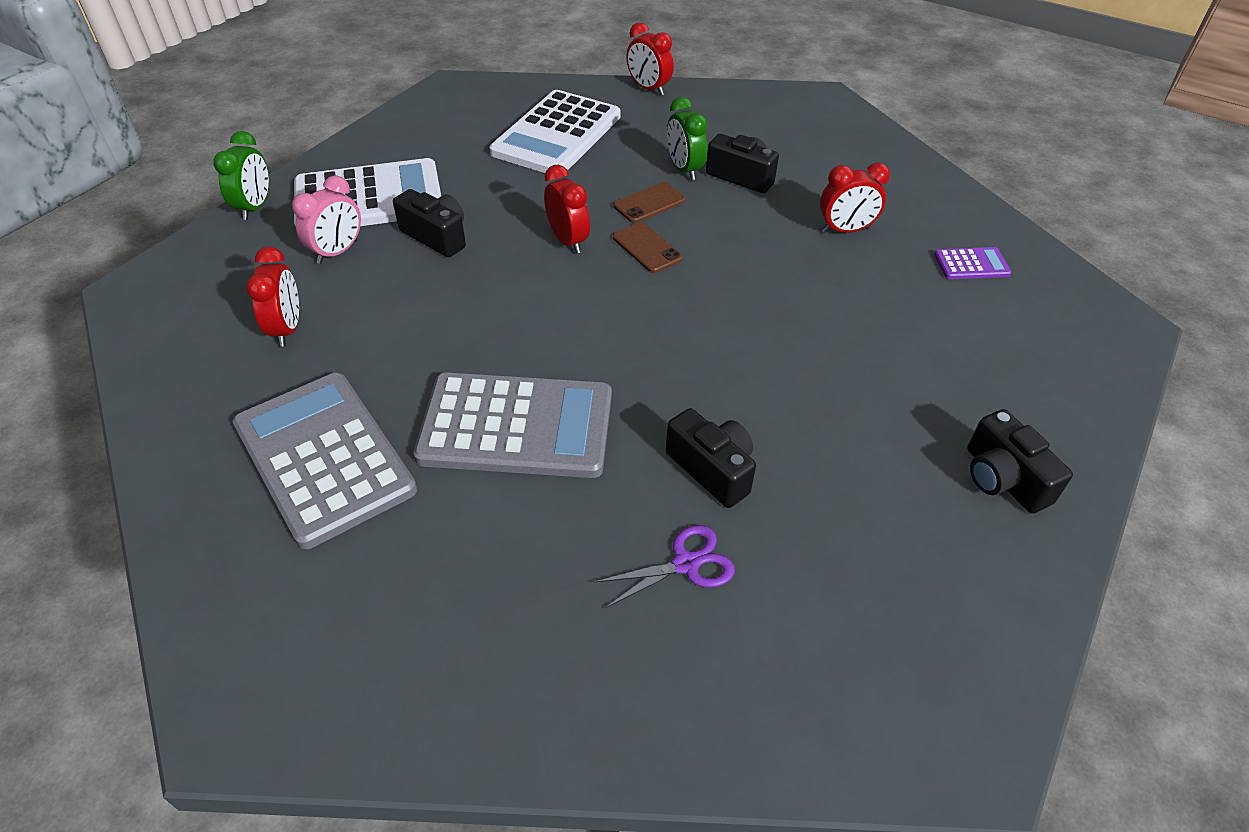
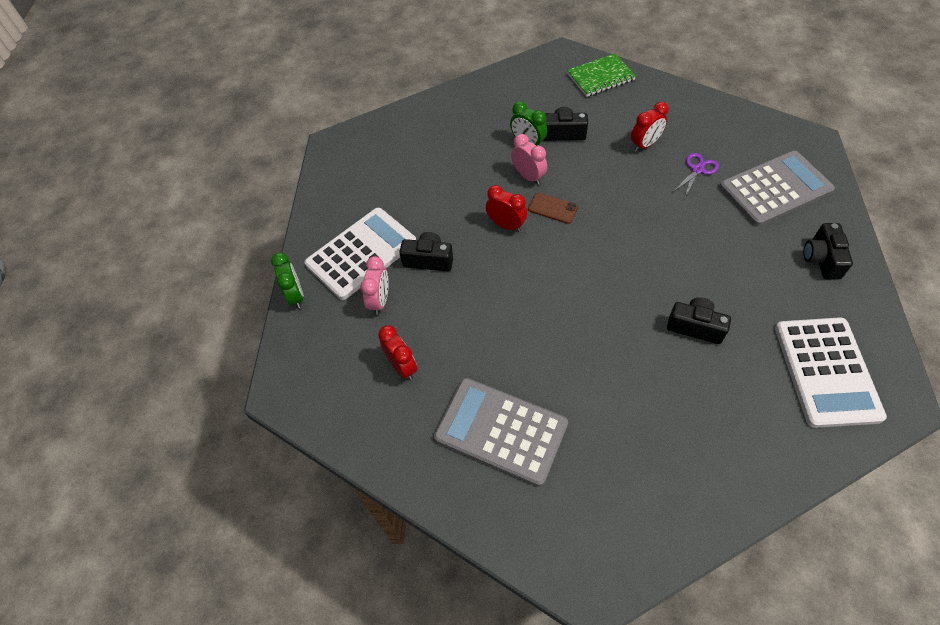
camera: 25 degrees left, 10 degrees up
(516, 426) = (582, 356): grey calculator -> grey calculator (775, 189)
(557, 134) = (432, 151): white calculator -> white calculator (826, 371)
(648, 89) = (457, 91): red clock -> none
(649, 203) = (528, 176): brown phone -> pink clock
(686, 564) = (724, 384): purple scissors -> purple scissors (697, 170)
(853, 138) = (600, 77): none -> green notebook
(971, 264) = (721, 137): purple calculator -> none
(1003, 479) = (821, 259): black camera -> black camera turned 60 degrees clockwise

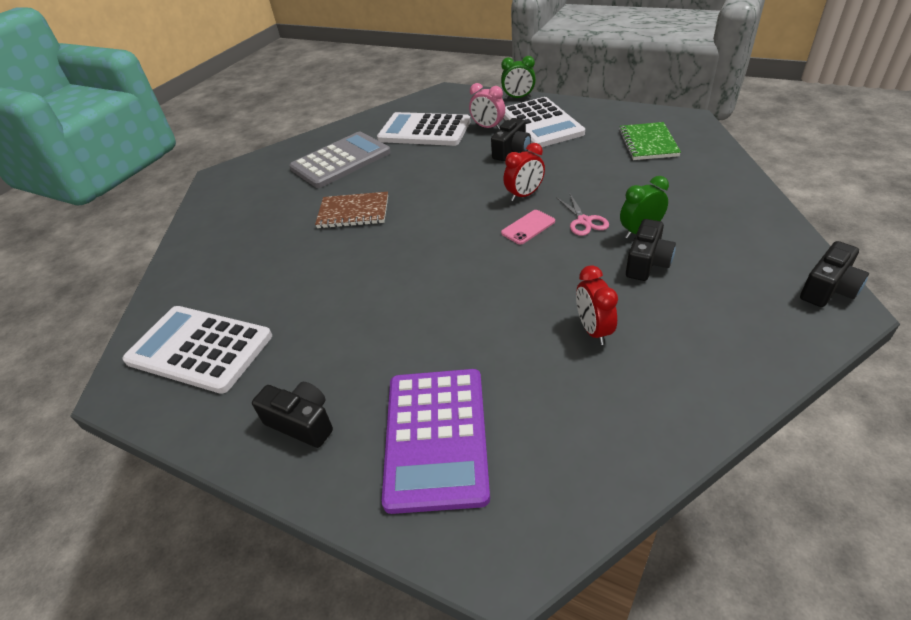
camera: 115 degrees right, 15 degrees down
(402, 366) = (424, 131): red clock -> white calculator
(528, 176) = (584, 221): pink clock -> pink scissors
(552, 208) = (528, 227): brown phone -> pink phone
(594, 355) = (353, 212): none -> brown notebook
(600, 77) = (767, 333): green notebook -> green notebook (647, 143)
(695, 327) = (323, 278): black camera -> black camera (828, 289)
(697, 170) = (519, 365): purple scissors -> none
(775, 189) = (436, 437): grey calculator -> purple calculator

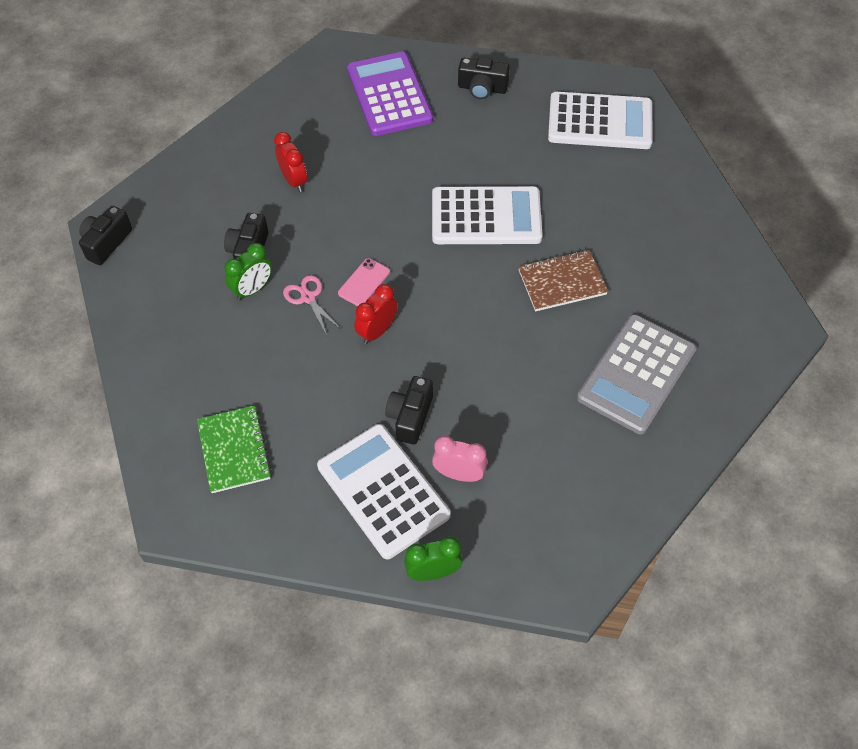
camera: 160 degrees right, 15 degrees up
(424, 131) = (552, 457): white calculator -> white calculator (486, 216)

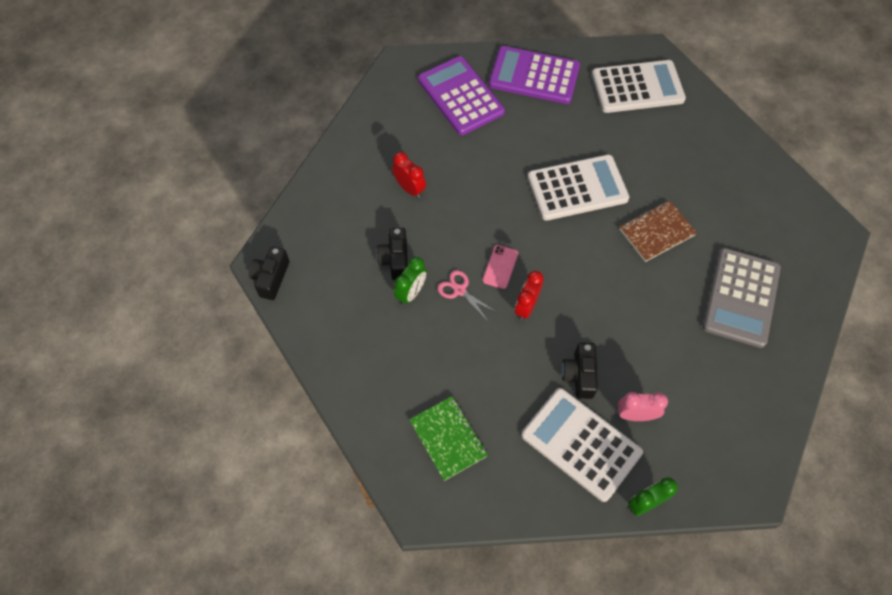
camera: 15 degrees left, 5 degrees up
(482, 88) = (534, 76): black camera -> purple calculator

